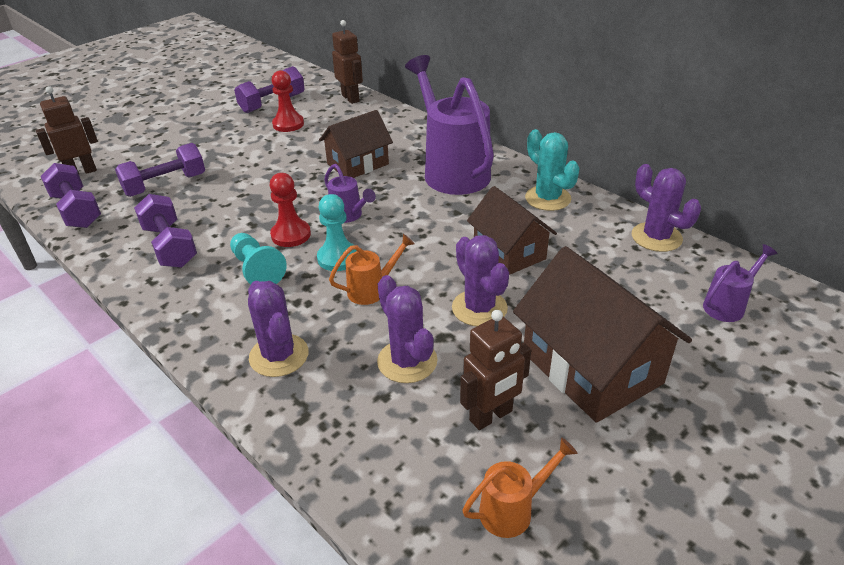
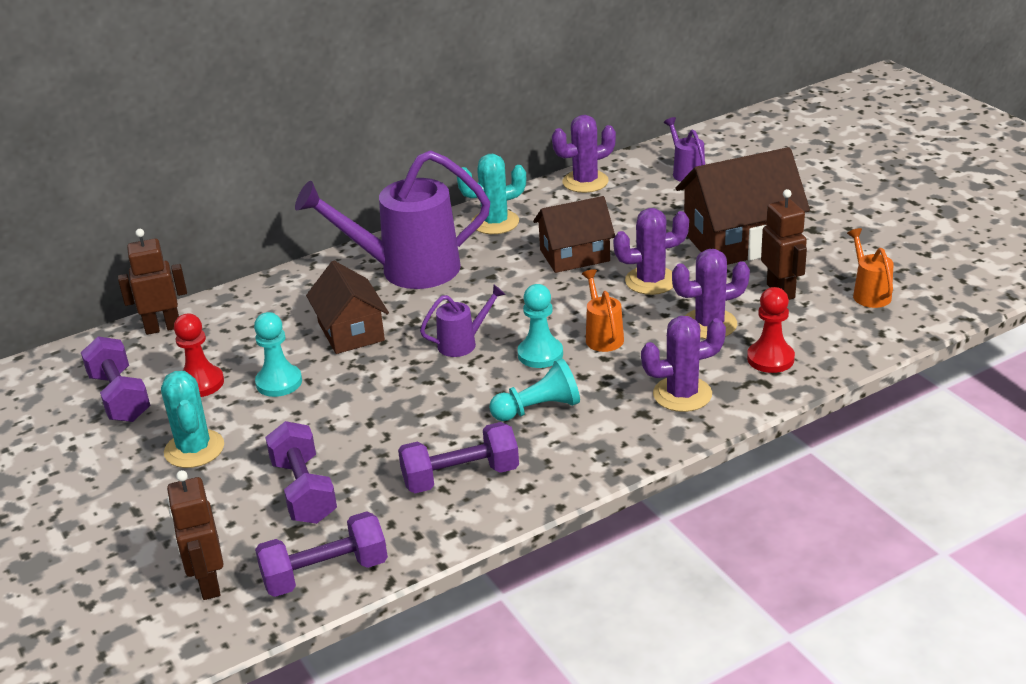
camera: 75 degrees left, 5 degrees down
(216, 138) = (194, 449): none -> turquoise cactus
(290, 150) = (279, 382): none -> turquoise pawn
(291, 235) = (481, 385): red pawn -> red pawn (770, 359)

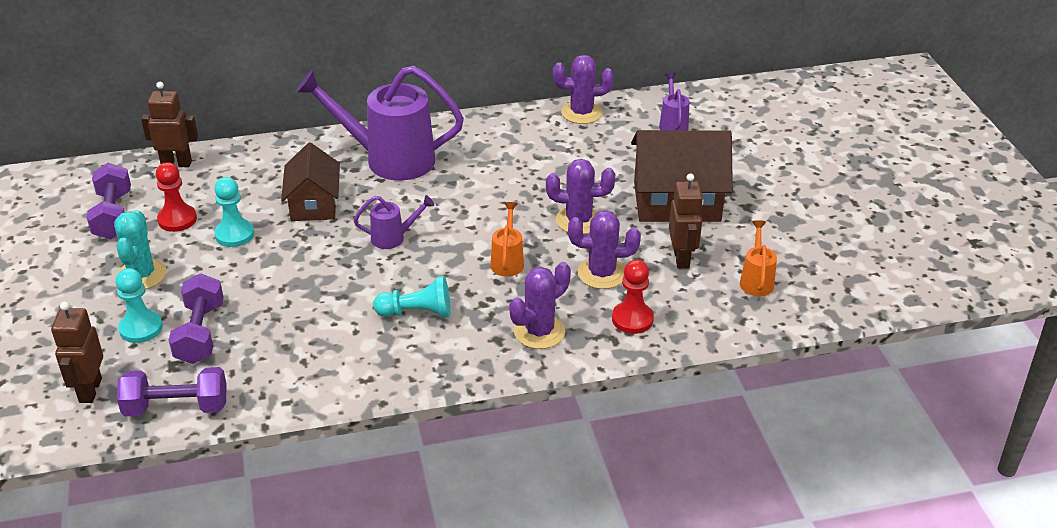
camera: 15 degrees right, 5 degrees up
(460, 477) = (322, 355): purple dumbbell -> none
(495, 222) = (484, 133): turquoise cactus -> none
(540, 354) = (448, 264): turquoise pawn -> turquoise pawn (141, 328)
(574, 255) = (530, 180): brown house -> none
(682, 394) = (539, 332): purple cactus -> purple cactus turned 45 degrees counterclockwise

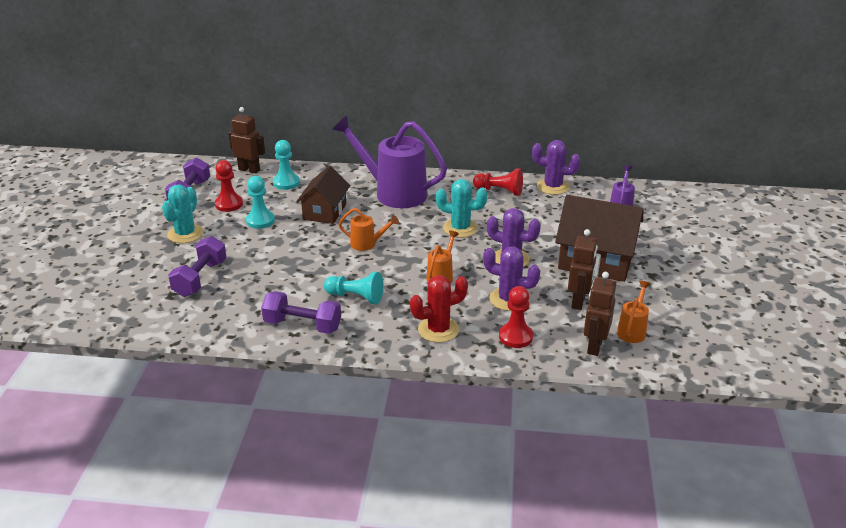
camera: 20 degrees right, 5 degrees down
(90, 390) = (109, 298): brown robot -> brown robot (594, 346)
(141, 328) = (165, 267): turquoise pawn -> turquoise pawn (286, 183)
(176, 407) = (156, 322): purple dumbbell -> purple dumbbell (302, 325)
(393, 238) = (367, 244): purple watering can -> orange watering can
(498, 192) = (460, 228): none -> turquoise cactus
(520, 131) = (499, 191): none -> red pawn
(539, 332) = (438, 330): purple cactus -> red cactus

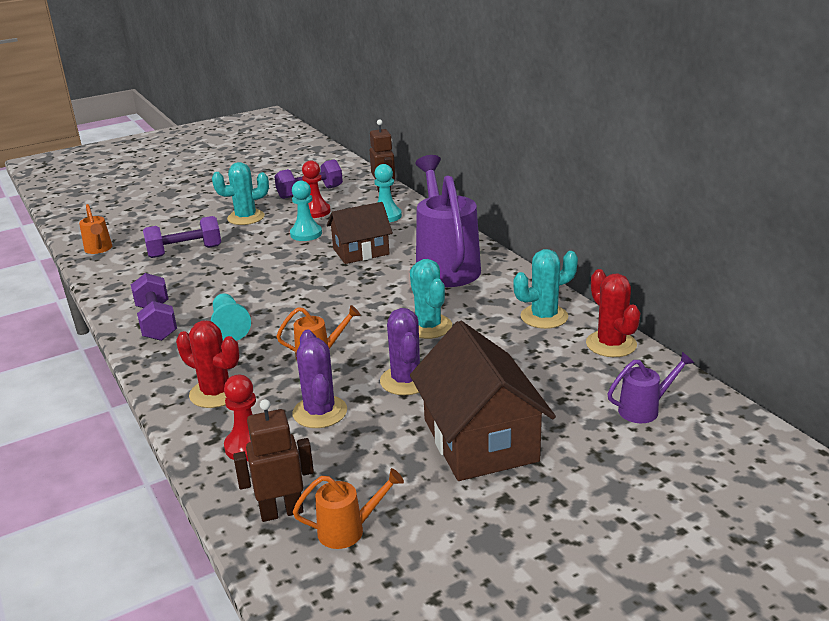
camera: 55 degrees right, 5 degrees down
(367, 244) = (330, 293): orange watering can -> orange watering can (99, 249)
(499, 191) = (544, 317): red pawn -> turquoise cactus
(553, 187) = (611, 344): purple cactus -> red cactus
(578, 302) = (369, 462): brown robot -> none

